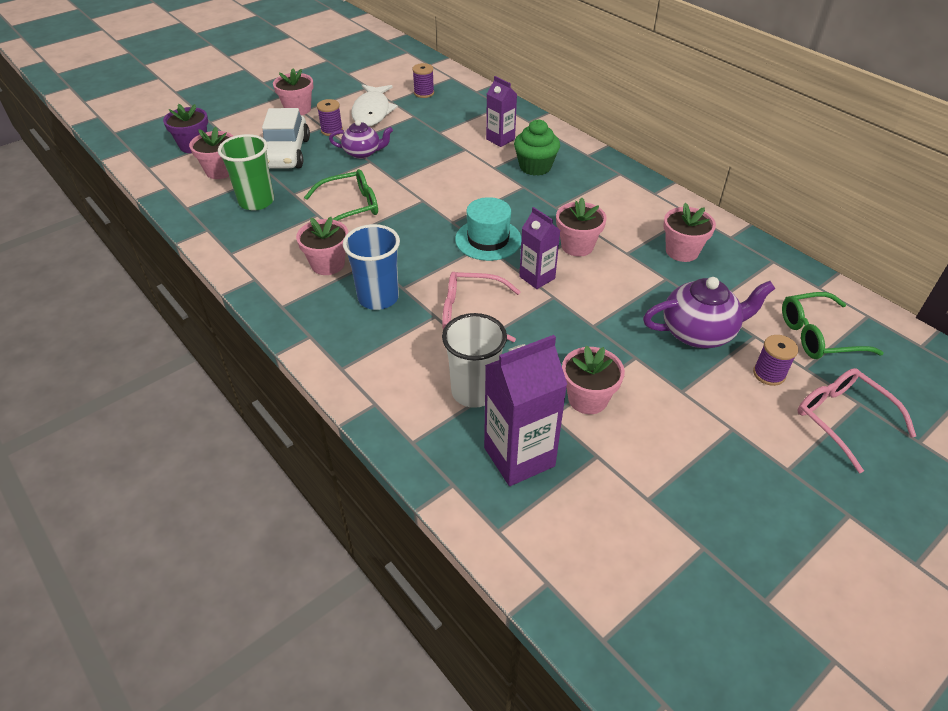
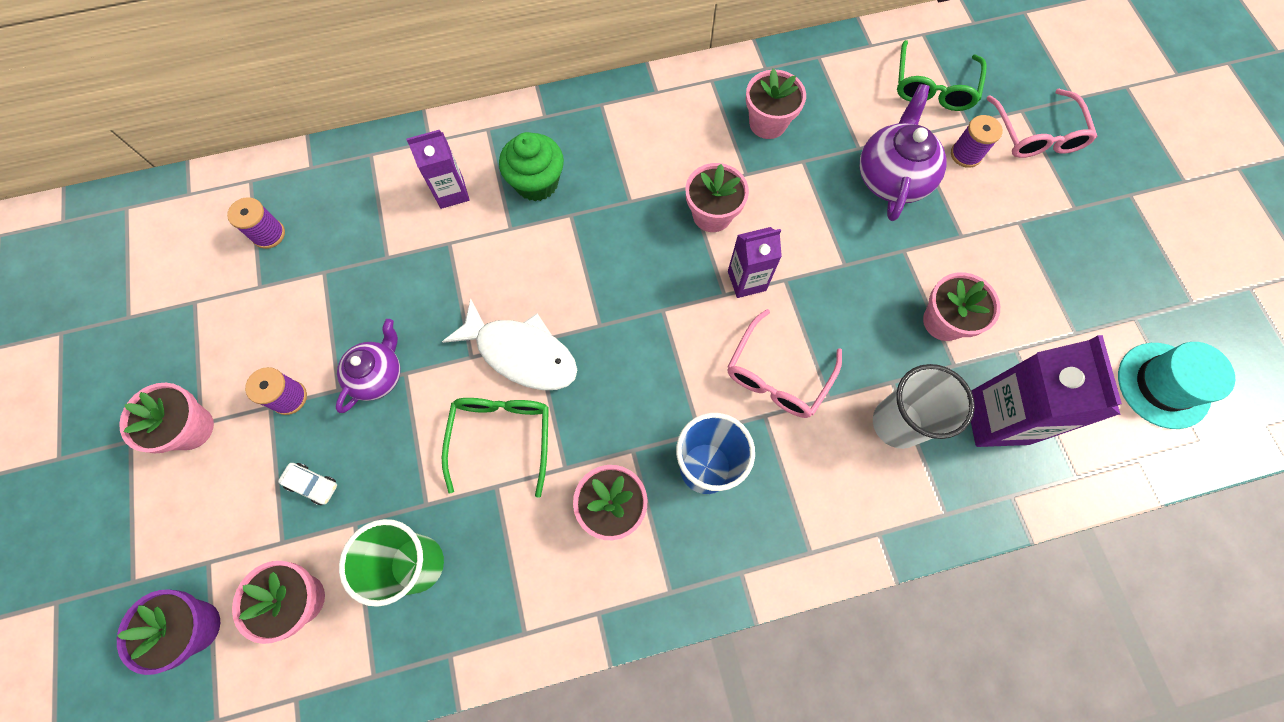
camera: 65 degrees left, 25 degrees up
(286, 153) = (312, 484): white car -> white car, size x0.41
(372, 112) = (274, 323): white fish -> white fish (521, 353)
(488, 239) = (655, 300): turquoise hat -> turquoise hat (1163, 385)
(843, 420) = (1036, 134): pink glasses -> pink glasses turned 90 degrees counterclockwise

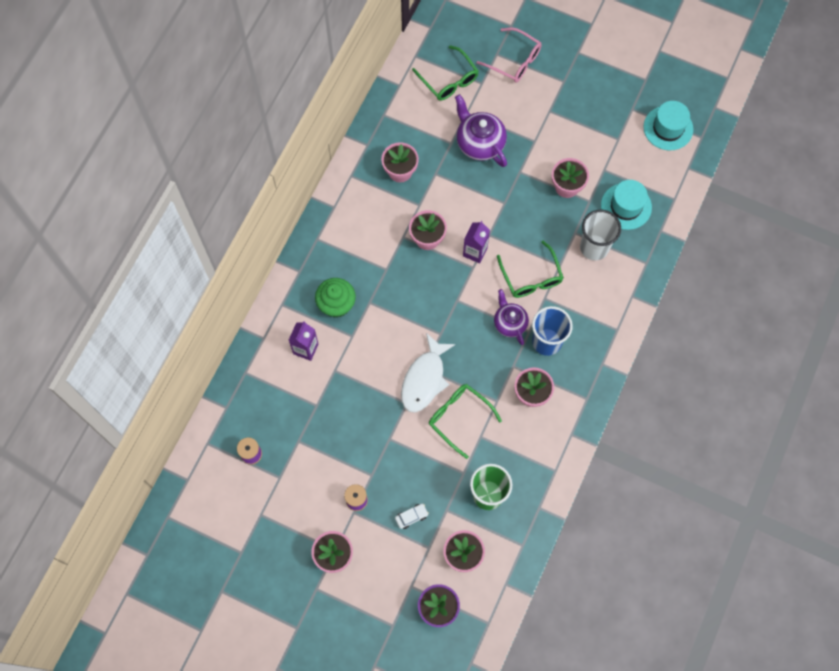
camera: 50 degrees left, 0 degrees up
(378, 375) = (380, 452): purple teapot -> purple teapot (509, 323)
(521, 353) = (424, 379): white fish -> white fish turned 135 degrees clockwise
(778, 374) = (531, 277): pink glasses -> green glasses
(965, 154) = (497, 100): purple spool -> none
(996, 419) = (626, 206): purple carton -> turquoise hat

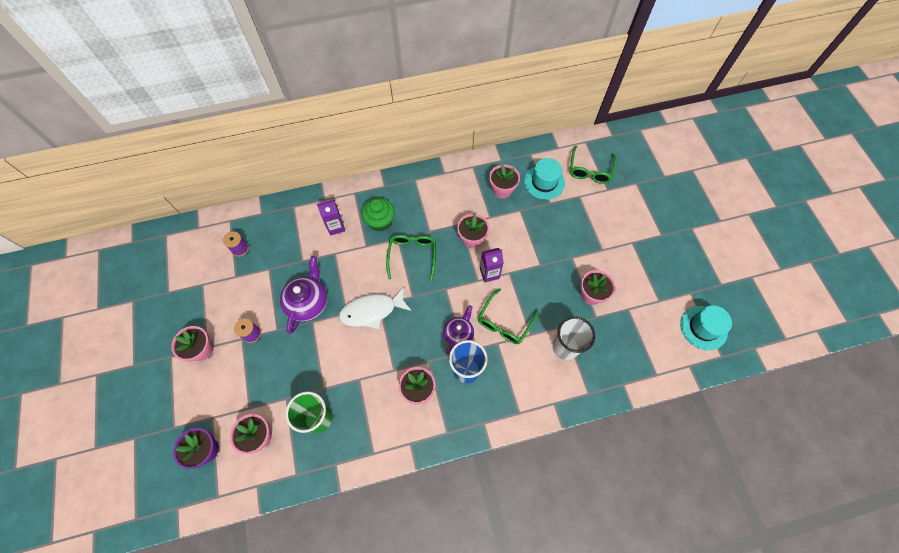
camera: 50 degrees right, 5 degrees down
(411, 517) = (264, 378): white car -> none
(459, 418) = (361, 355): green glasses -> green glasses (412, 256)
(479, 143) = (566, 219): purple teapot -> purple teapot (308, 303)
(514, 60) = (643, 196): pink glasses -> none
(626, 206) = (616, 345): turquoise hat -> turquoise hat (544, 182)

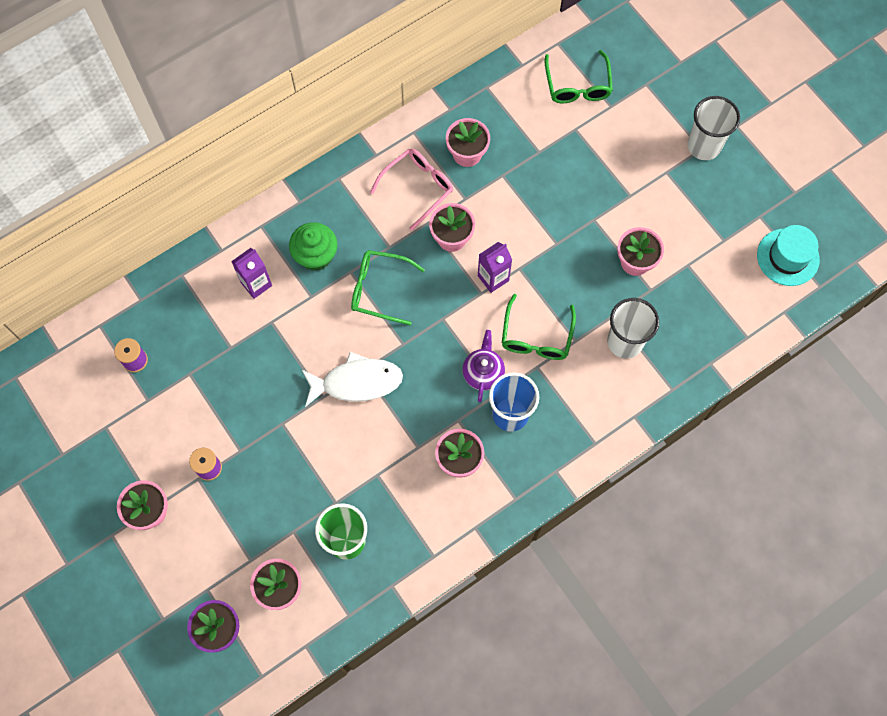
camera: 20 degrees left, 5 degrees up
(308, 303) = (266, 400): purple teapot -> none
(372, 311) = (357, 382): white fish -> white fish turned 150 degrees counterclockwise
(412, 256) = (380, 289): green glasses -> green glasses turned 60 degrees counterclockwise
(462, 201) = (417, 188): none -> pink glasses
(544, 182) = (521, 123): turquoise hat -> none
(664, 233) = (703, 146): none -> white cup

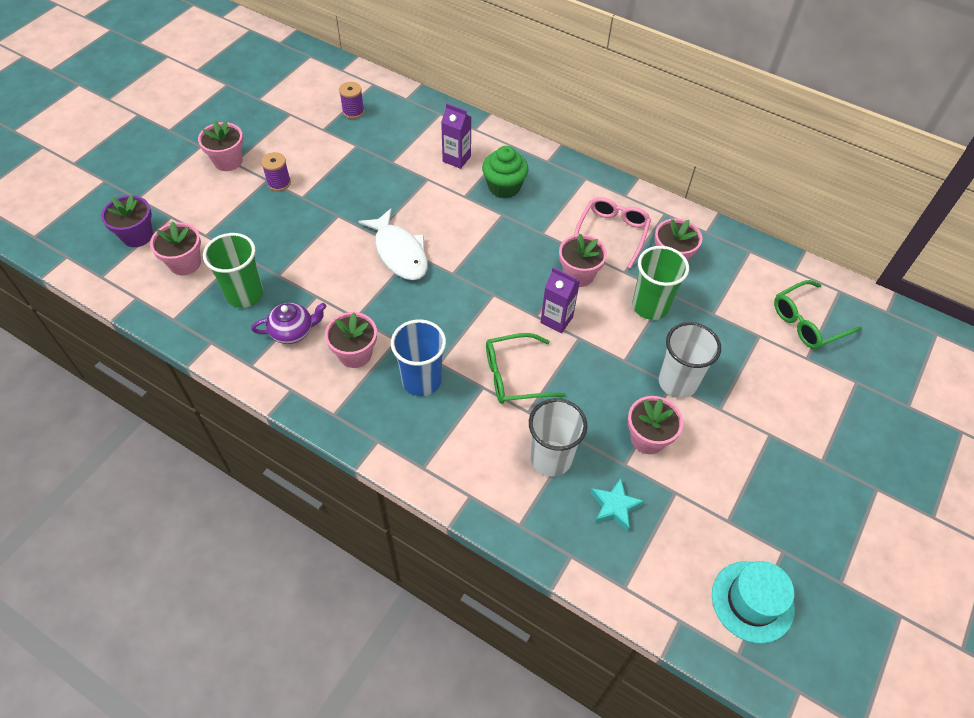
camera: 65 degrees right, 15 degrees down
(380, 289) = (497, 240): green glasses -> none
(417, 188) = (612, 234): pink glasses -> pink glasses turned 90 degrees counterclockwise
(483, 372) = (454, 344): purple teapot -> purple teapot (293, 331)
(511, 196) = (650, 306): none -> green cup
(683, 314) = (614, 506): none -> turquoise star
(703, 146) = (827, 462): white cup -> white cup (677, 382)

